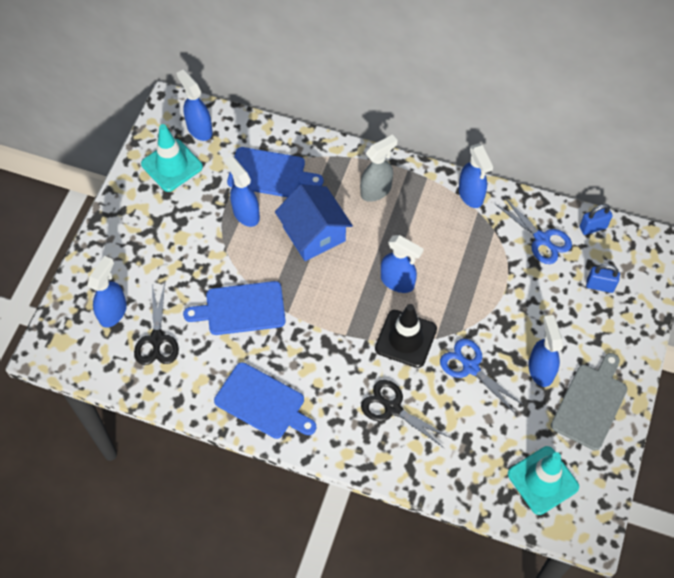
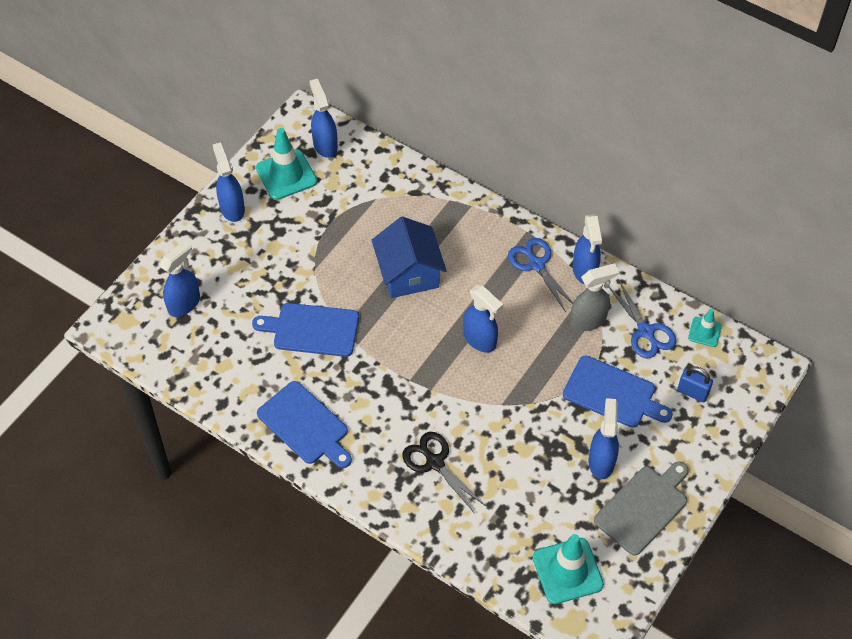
camera: 15 degrees right, 5 degrees down
(157, 339) = (219, 340): black scissors -> none
(246, 213) = (346, 238): blue spray bottle -> blue spray bottle (232, 208)
(270, 173) = (383, 204): blue cutting board -> blue cutting board (612, 393)
(376, 190) = (487, 244): grey spray bottle -> grey spray bottle (588, 320)
(406, 339) = (470, 398): black traffic cone -> none
(470, 367) = (528, 441): blue scissors -> blue scissors (536, 264)
(593, 227) = (704, 332): blue padlock -> turquoise traffic cone

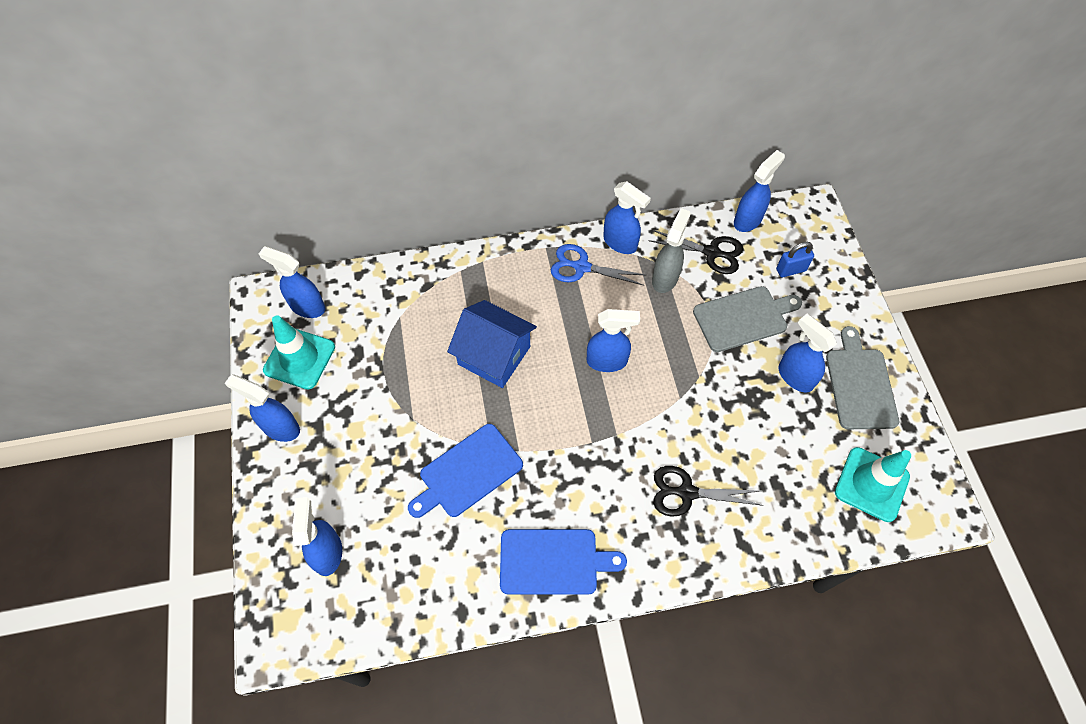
camera: 45 degrees left, 5 degrees up
(612, 393) = (743, 318): blue cutting board -> grey cutting board
(646, 332) = (712, 252): blue scissors -> black scissors
(704, 332) = (748, 220): turquoise traffic cone -> blue spray bottle

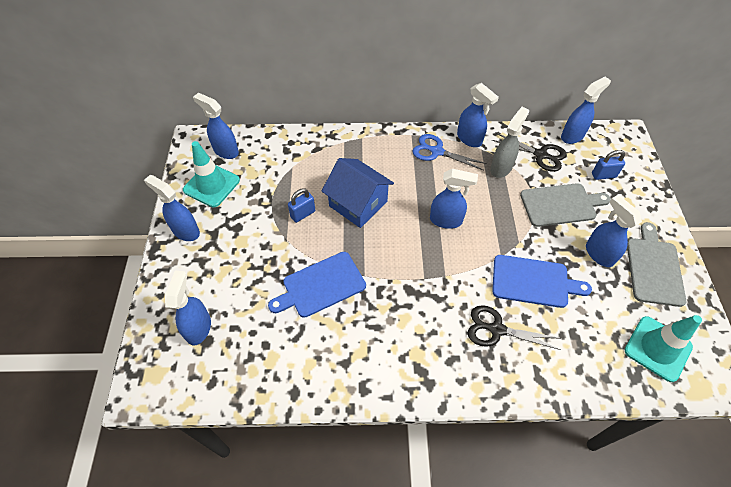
camera: 10 degrees right, 5 degrees down
(426, 380) = (303, 214): none -> blue padlock
(553, 561) = (377, 365): blue cutting board -> blue cutting board (533, 281)

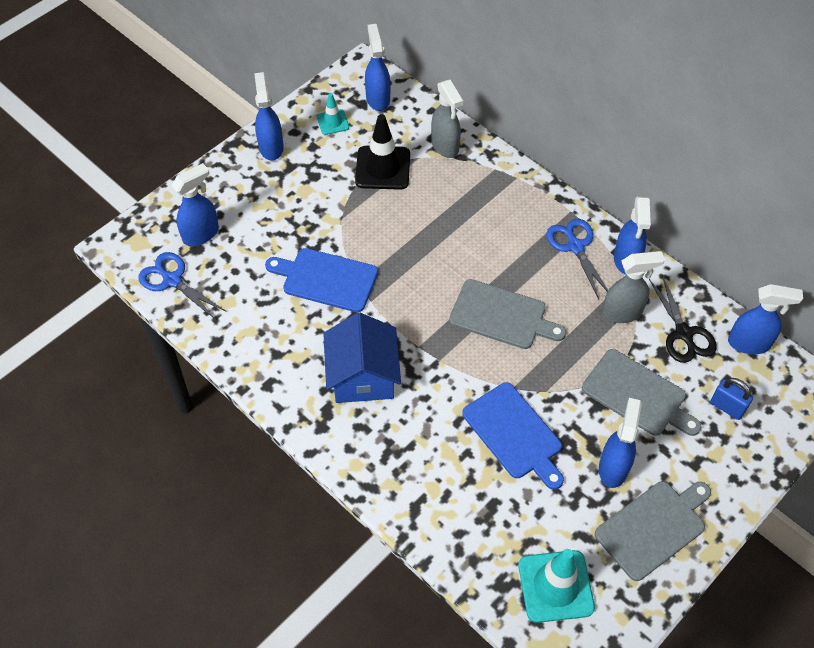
camera: 45 degrees right, 0 degrees up
(211, 185) = (333, 122): turquoise traffic cone -> turquoise traffic cone, size x0.55
(212, 379) = (172, 280): none -> blue scissors
(277, 189) = (383, 168): none -> black traffic cone
(300, 149) = (445, 146): none -> grey spray bottle
(303, 214) = (380, 207): blue padlock -> none
(358, 204) = (439, 236): blue house -> blue house (363, 376)
(446, 220) = (501, 316): blue spray bottle -> grey cutting board
(496, 329) = (428, 439): black scissors -> none

